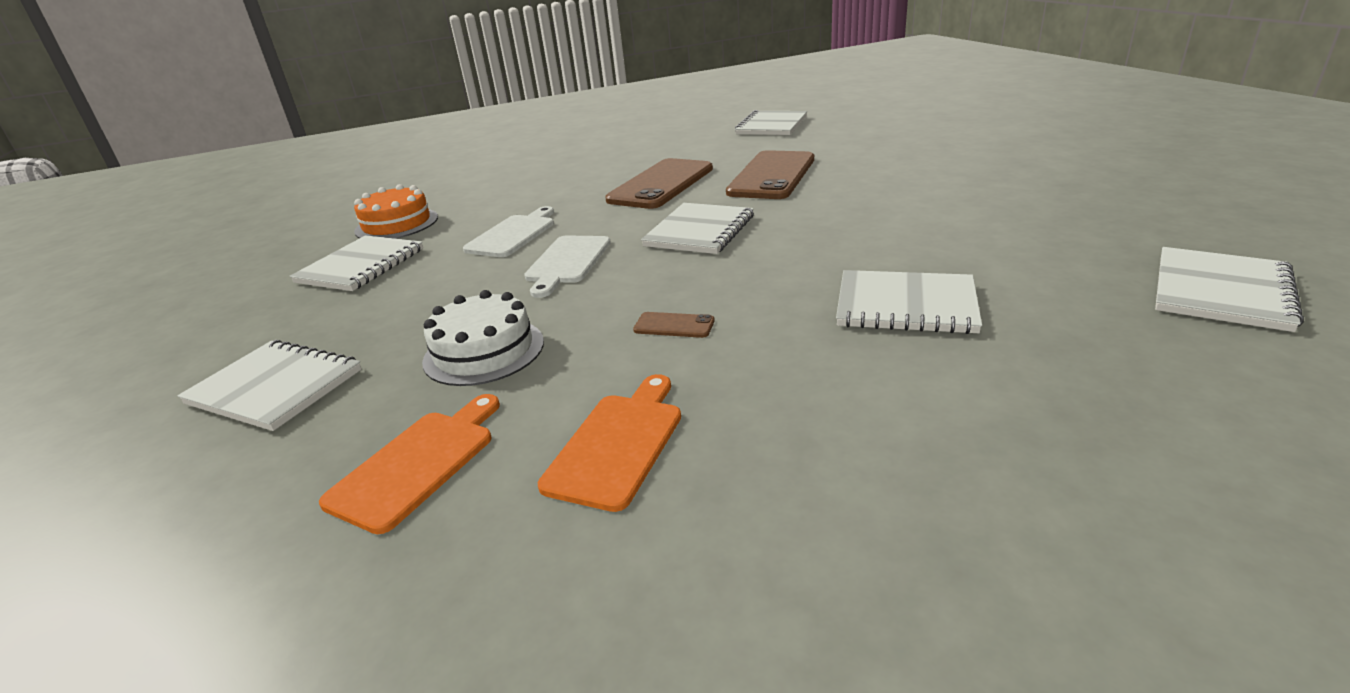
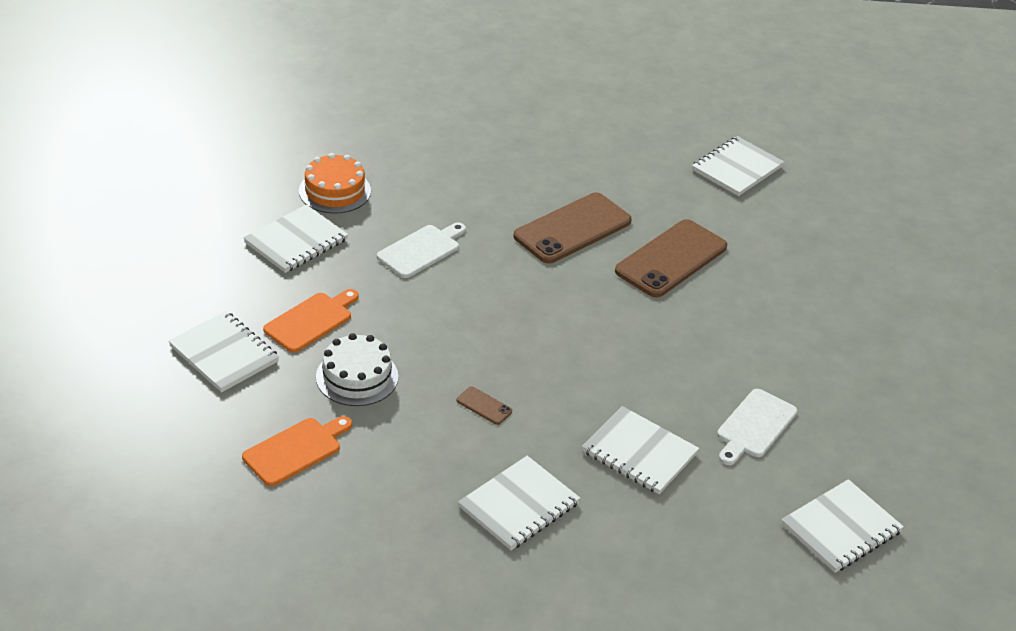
camera: 15 degrees right, 10 degrees up
(567, 262) = (446, 306): white cutting board -> white cutting board (754, 426)
(617, 444) = (404, 482): orange cutting board -> orange cutting board (311, 320)
(700, 231) = (562, 311): white notebook -> white notebook (519, 505)

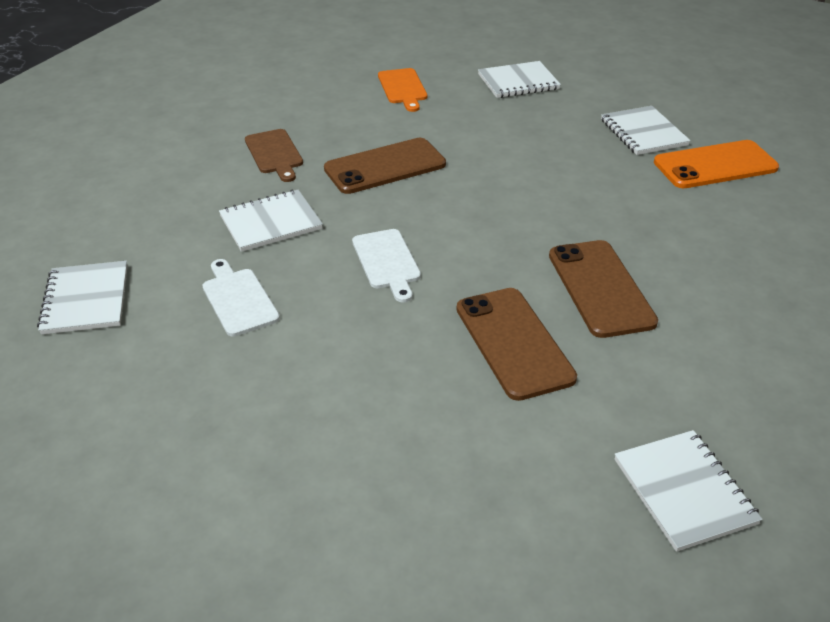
camera: 120 degrees right, 0 degrees up
(311, 320) = (535, 119): orange cutting board -> none
(335, 191) = (715, 165): orange cake -> orange phone
(357, 377) = (458, 123): white cake -> none
(421, 250) = (604, 188): white cutting board -> white cutting board (387, 262)
(484, 406) = (385, 166): brown phone -> brown phone, size x2.46
(519, 505) = (275, 154): white notebook -> brown cutting board

